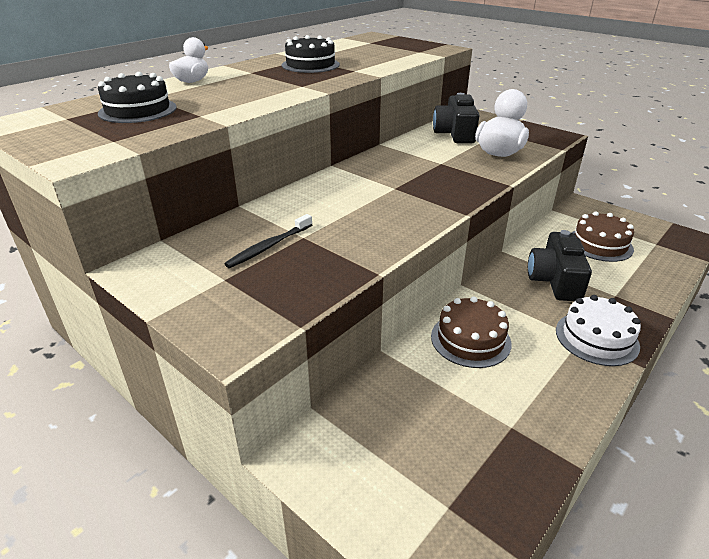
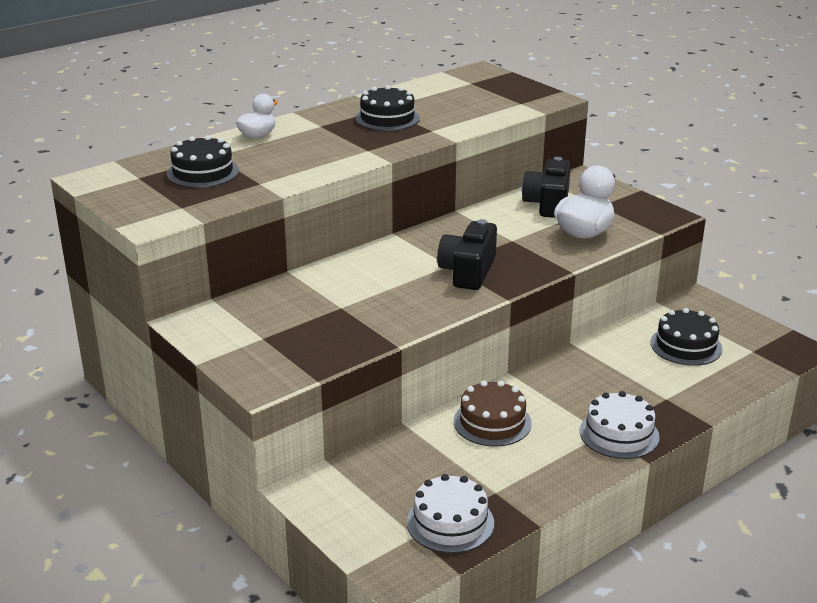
camera: 10 degrees right, 5 degrees down
(269, 246) = (307, 313): black toothbrush -> none
(481, 479) = (450, 522): none -> white cake
(554, 280) = (610, 378): black camera -> black camera (468, 271)
(600, 244) = (686, 346): brown cake -> black cake

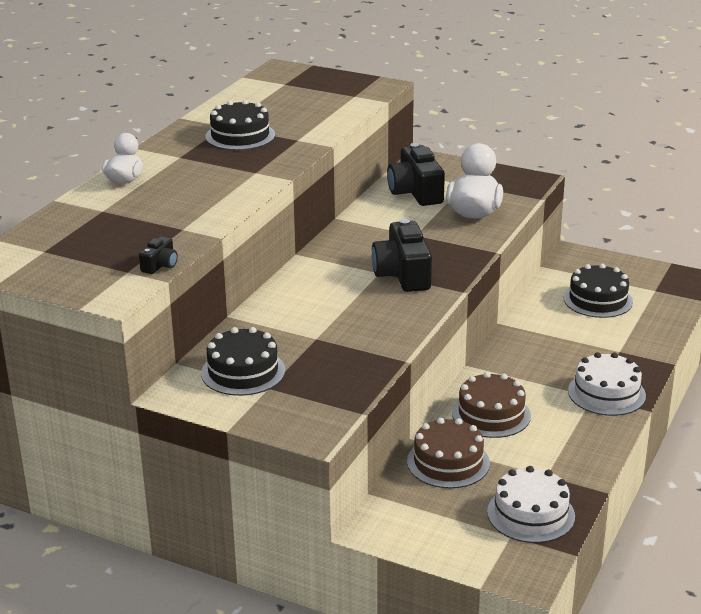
camera: 25 degrees left, 0 degrees up
(203, 172) = (109, 230): black cake -> black cake (243, 372)
(211, 208) = (160, 265): none -> black camera
(416, 453) = (448, 462): none -> brown cake

